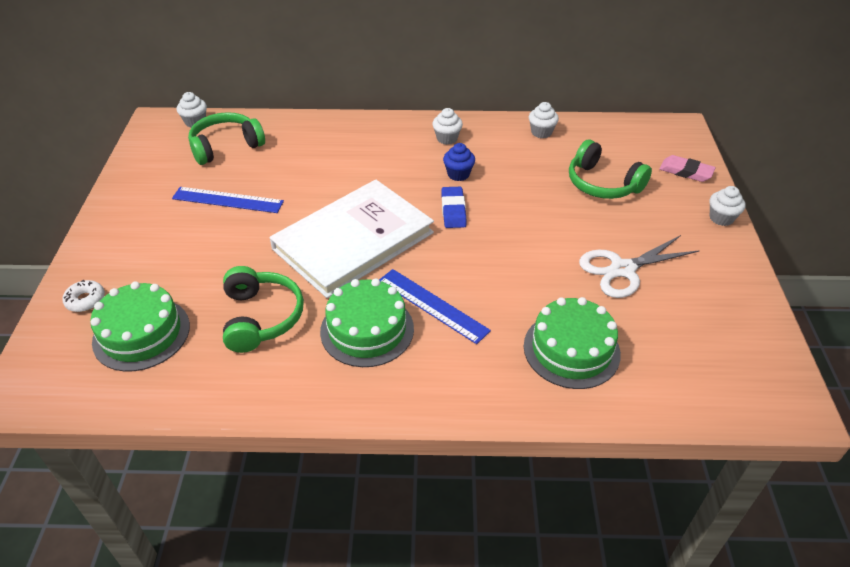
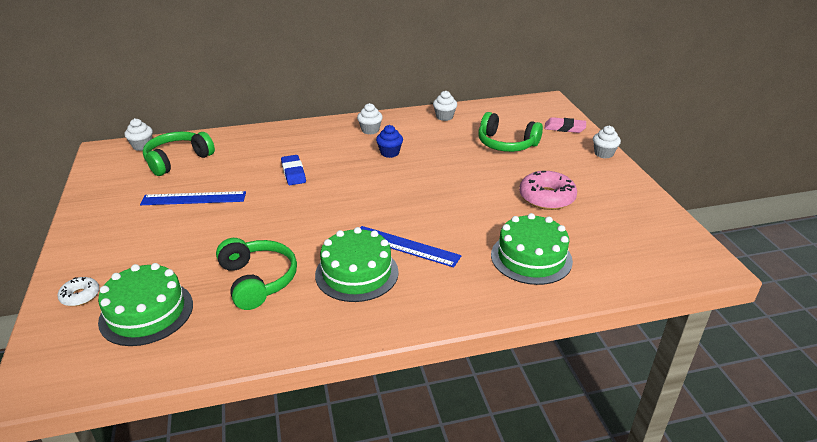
camera: 15 degrees left, 10 degrees down
(353, 240) = (319, 211): white book -> none
(453, 210) = (395, 178): blue eraser -> blue eraser (293, 173)
(623, 269) = (546, 197): white scissors -> pink donut

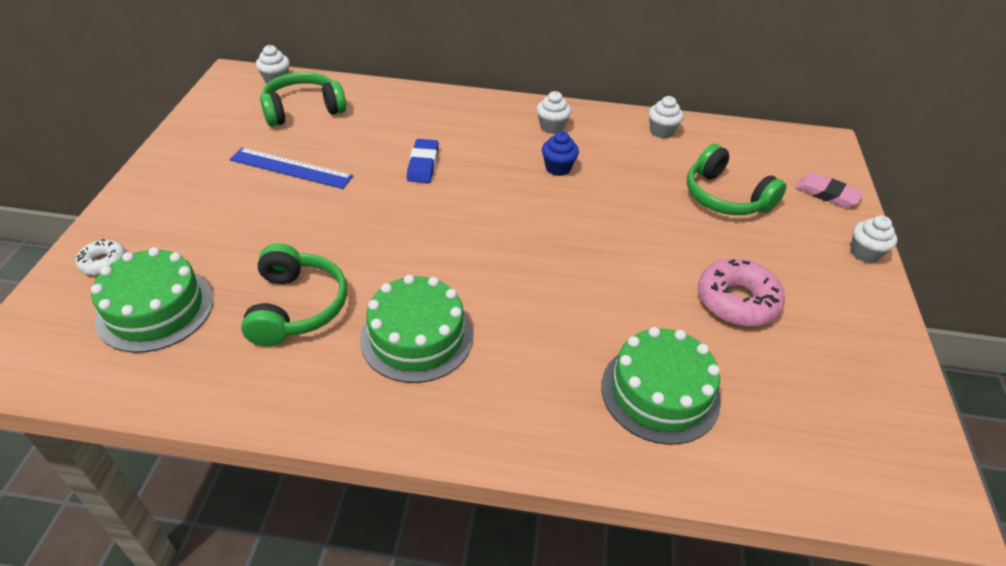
camera: 20 degrees right, 10 degrees up
(405, 246) = (500, 317): blue ruler -> none

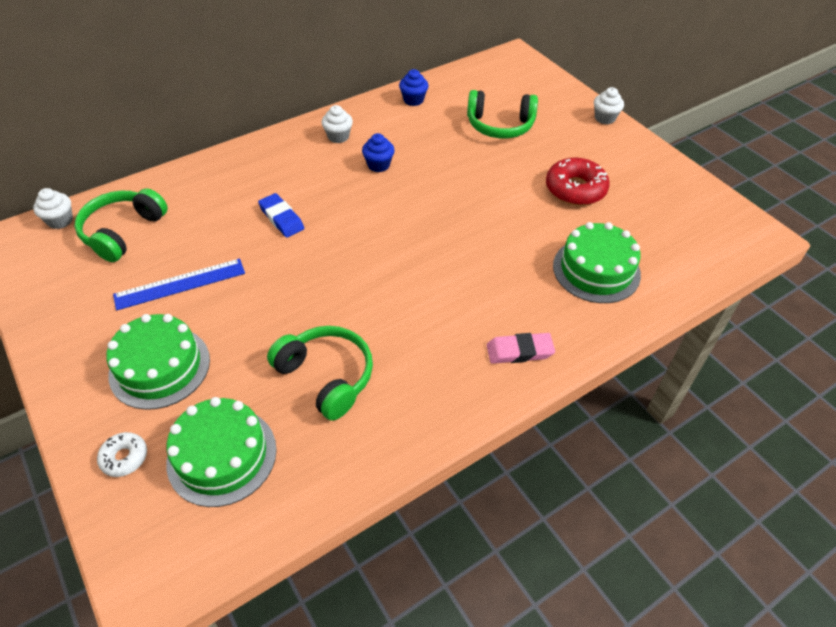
camera: 40 degrees left, 5 degrees up
(417, 337) = (430, 337): green cake -> green cake (160, 367)
(661, 131) = (413, 100): white cupcake -> blue cupcake
(737, 301) = (575, 189): pink donut -> red donut
(827, 194) = (550, 91): pink eraser -> pink eraser (519, 351)

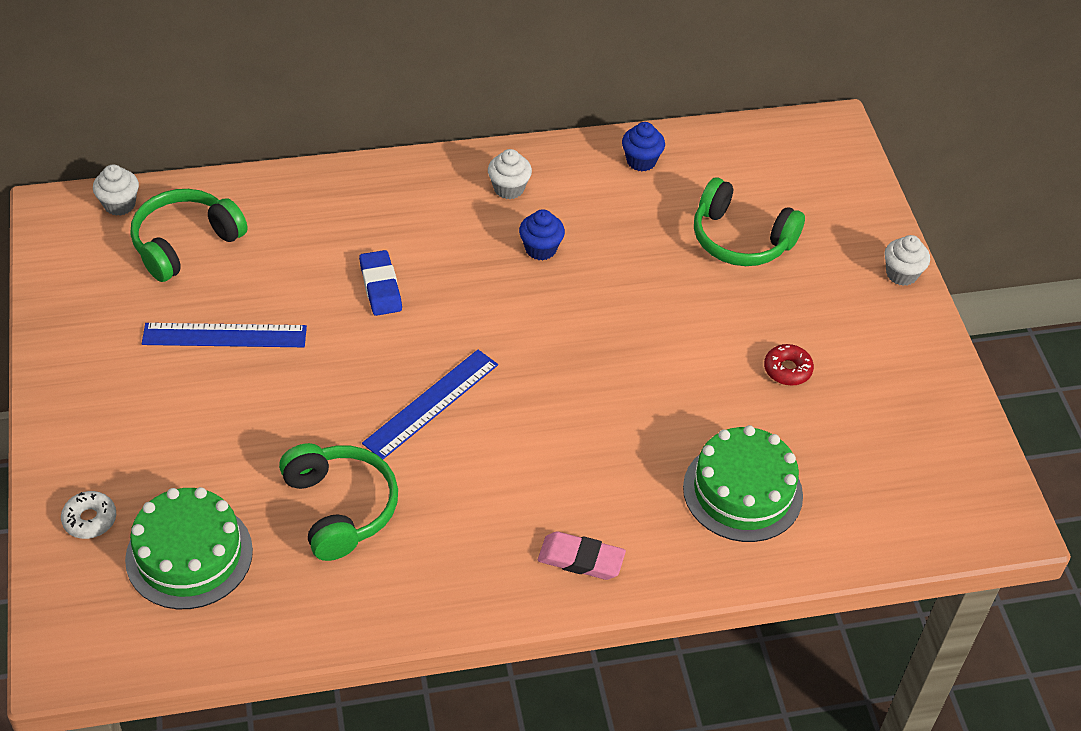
camera: 20 degrees right, 0 degrees up
(160, 367) = (163, 430): green cake -> none
(357, 282) = (431, 404): none -> blue ruler
(575, 189) = (787, 370): red donut -> red donut, size x0.55

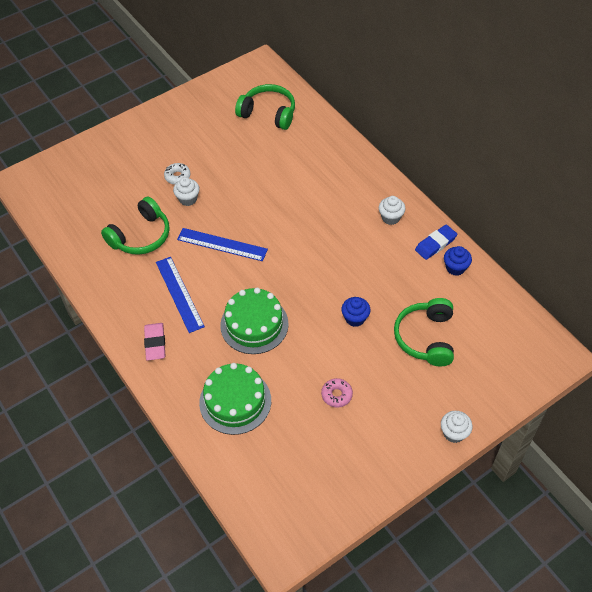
camera: 70 degrees right, 5 degrees up
(90, 519) = (93, 155): white donut -> white donut (177, 176)
(119, 204) = (278, 81): white cupcake -> white cupcake (188, 199)
(189, 555) = (90, 195): green cake -> green cake (254, 324)
(224, 335) = (220, 151): blue ruler -> blue ruler (179, 294)
(380, 287) = (286, 194): blue eraser -> blue eraser (435, 244)
(540, 249) = (355, 248): blue cupcake -> blue cupcake (355, 318)
(787, 370) = (336, 395): red donut -> pink donut

